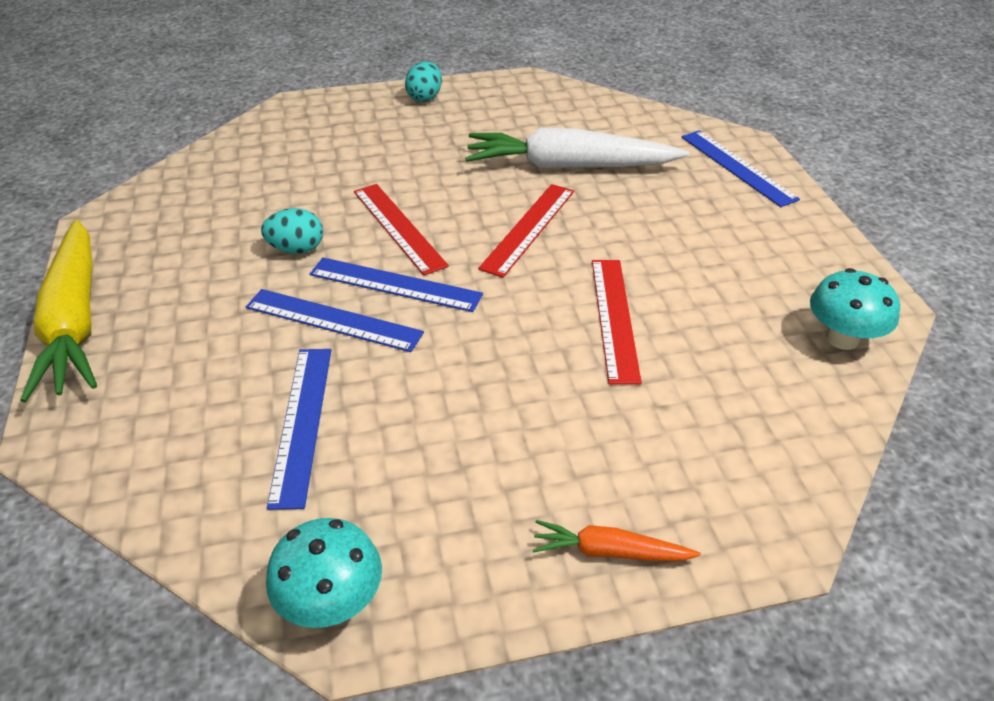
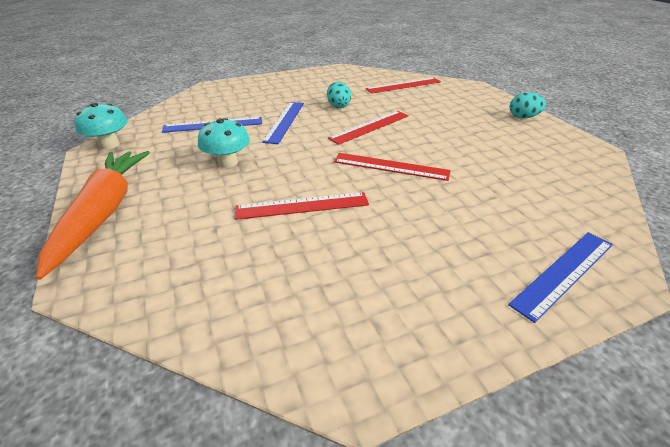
camera: 80 degrees right, 5 degrees down
(75, 321) = (275, 77): yellow carrot -> none
(246, 166) = (403, 85): none -> red ruler
(395, 284) = (317, 132): blue ruler -> none
(569, 166) = (482, 176): white carrot -> none
(610, 551) = (103, 213): orange carrot -> orange carrot, size x2.15
(842, 338) = (296, 341): turquoise mushroom -> turquoise mushroom (228, 162)

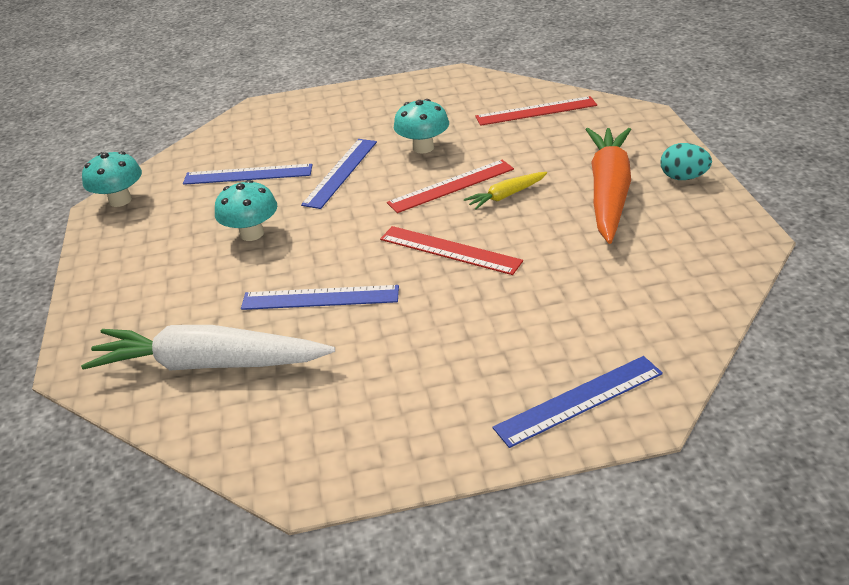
camera: 15 degrees right, 0 degrees up
(103, 213) = (105, 292): orange carrot -> orange carrot (608, 192)
(218, 269) = (209, 364): none -> white carrot
(302, 206) = (320, 297): red ruler -> blue ruler
(338, 106) = (423, 147): turquoise egg -> turquoise mushroom
(412, 131) = (506, 196): none -> yellow carrot

